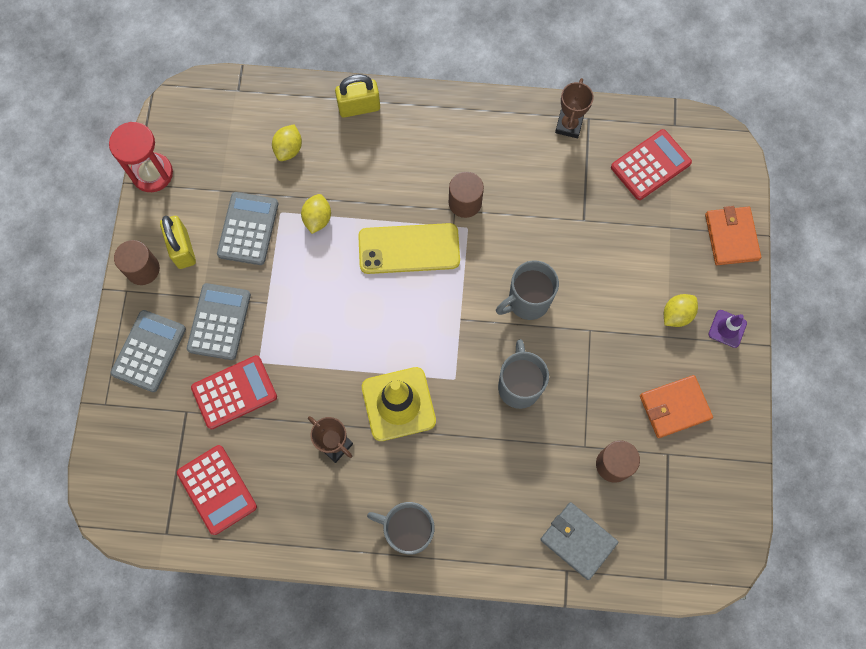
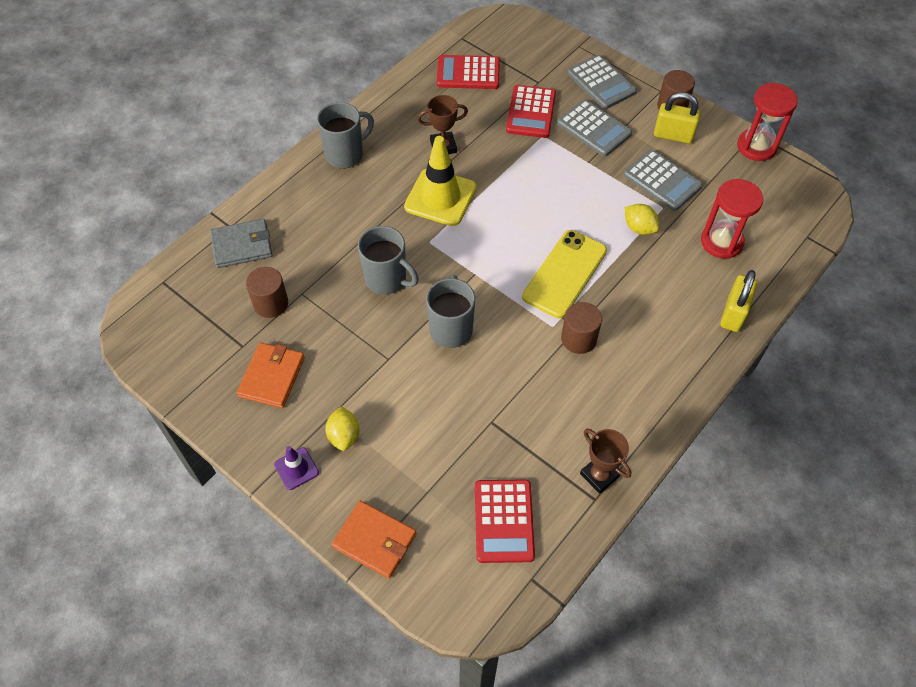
camera: 125 degrees right, 15 degrees down
(289, 149) = (721, 242): yellow lemon -> red hourglass

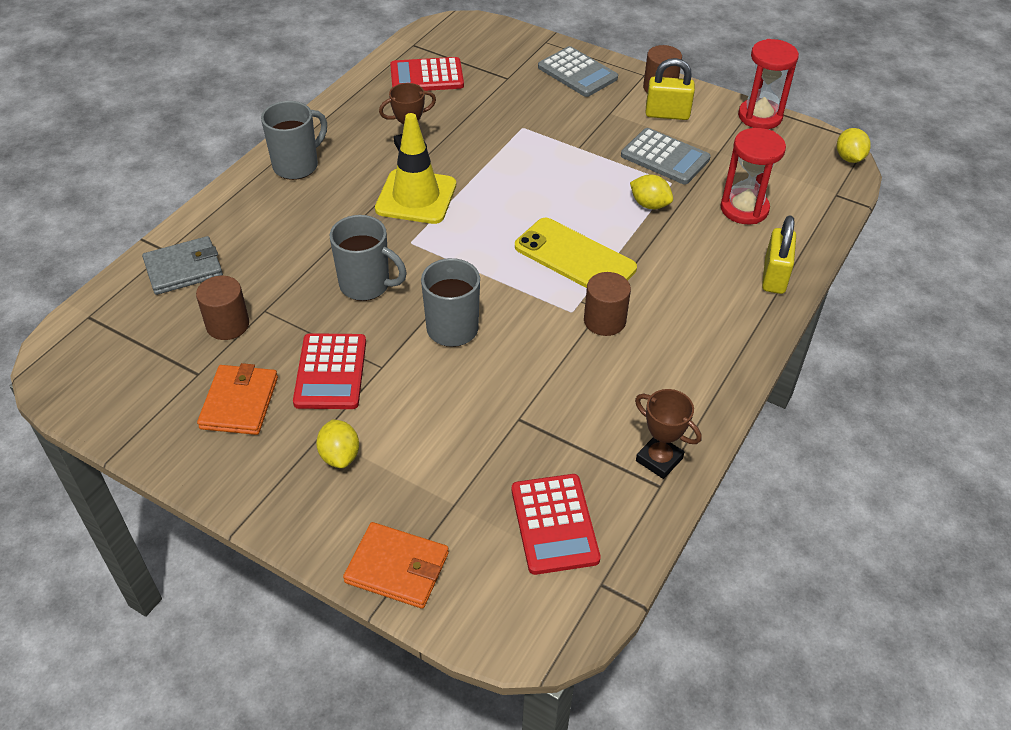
camera: 10 degrees left, 10 degrees down
(296, 468) = (285, 499): purple traffic cone -> none
(531, 112) = (504, 106): red calculator -> red calculator (331, 372)
(564, 274) = (575, 258): yellow phone -> yellow phone turned 75 degrees counterclockwise
(594, 128) = (578, 116): grey calculator -> none
(828, 200) = (849, 158): none -> yellow lemon

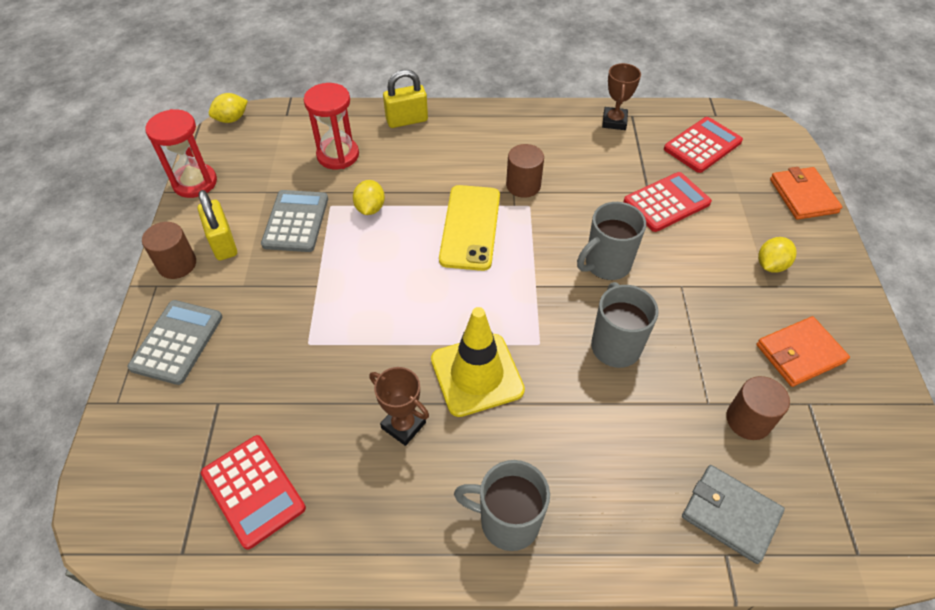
camera: 120 degrees left, 5 degrees up
(331, 372) = (717, 314): red calculator -> red calculator (666, 202)

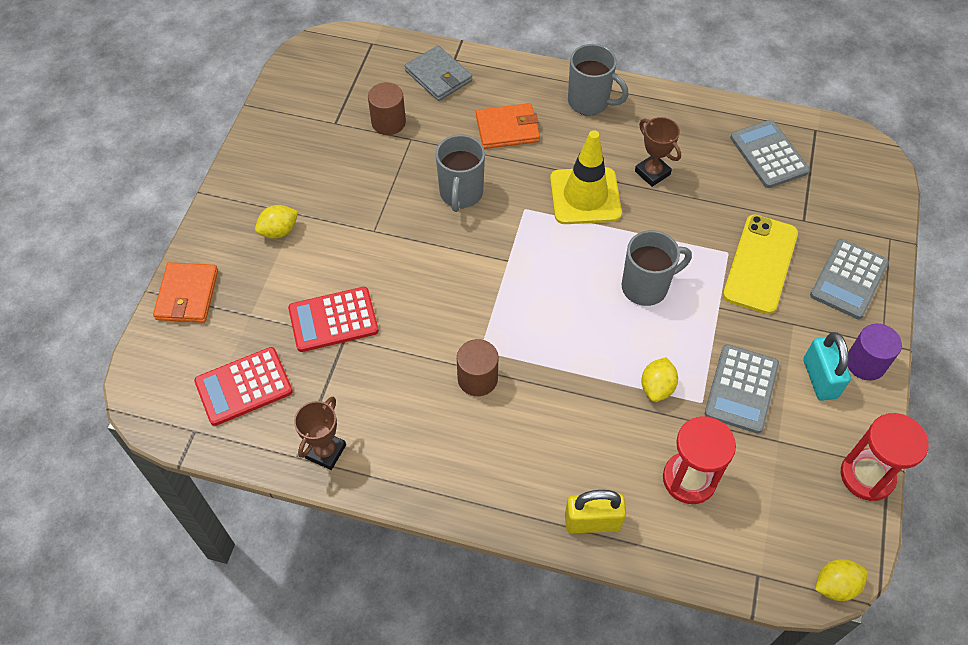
camera: 165 degrees left, 5 degrees up
(177, 264) = (865, 363): brown cylinder -> purple cylinder
(223, 243) = (820, 378): yellow padlock -> turquoise padlock
(253, 490) = (768, 154): red calculator -> grey calculator
(470, 227) = (552, 338): yellow phone -> yellow phone (760, 264)
(606, 264) = (432, 266): grey mug -> grey mug (646, 287)
(800, 353) = (314, 156): orange wallet -> orange wallet (507, 129)

